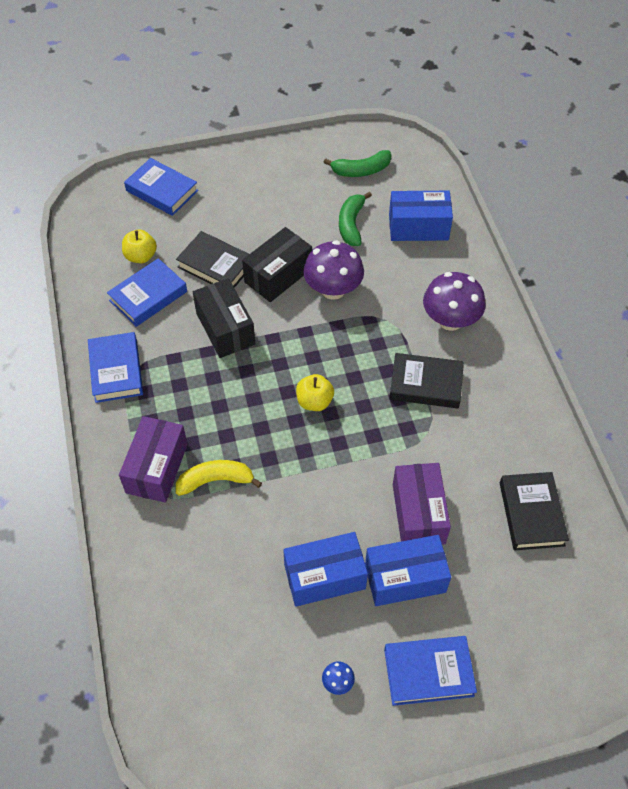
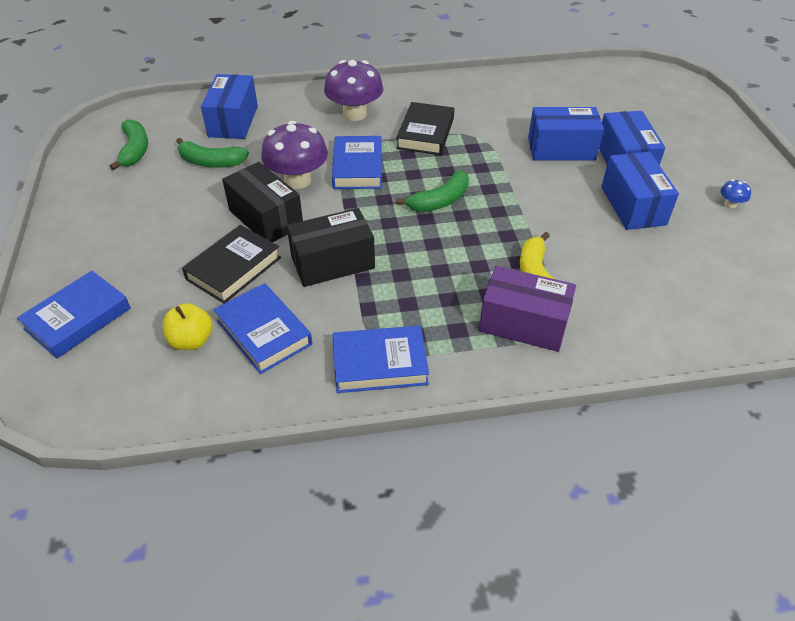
camera: 85 degrees left, 10 degrees down
(314, 401) = (440, 201): yellow apple -> green banana
(418, 513) = (561, 149): purple box -> blue box
(428, 672) = (705, 156): blue book -> blue book (357, 167)
(531, 514) = (555, 95): black book -> none

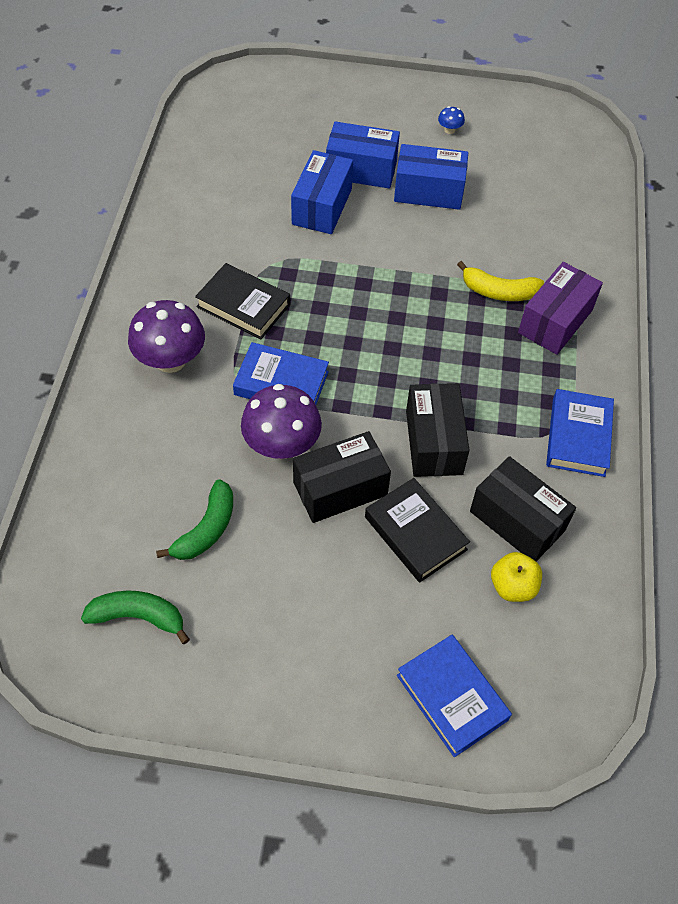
camera: 75 degrees left, 10 degrees up
(233, 121) = (123, 491): blue box -> none
(264, 332) = (517, 521): blue book -> black box
(440, 201) = (368, 328): green banana -> none

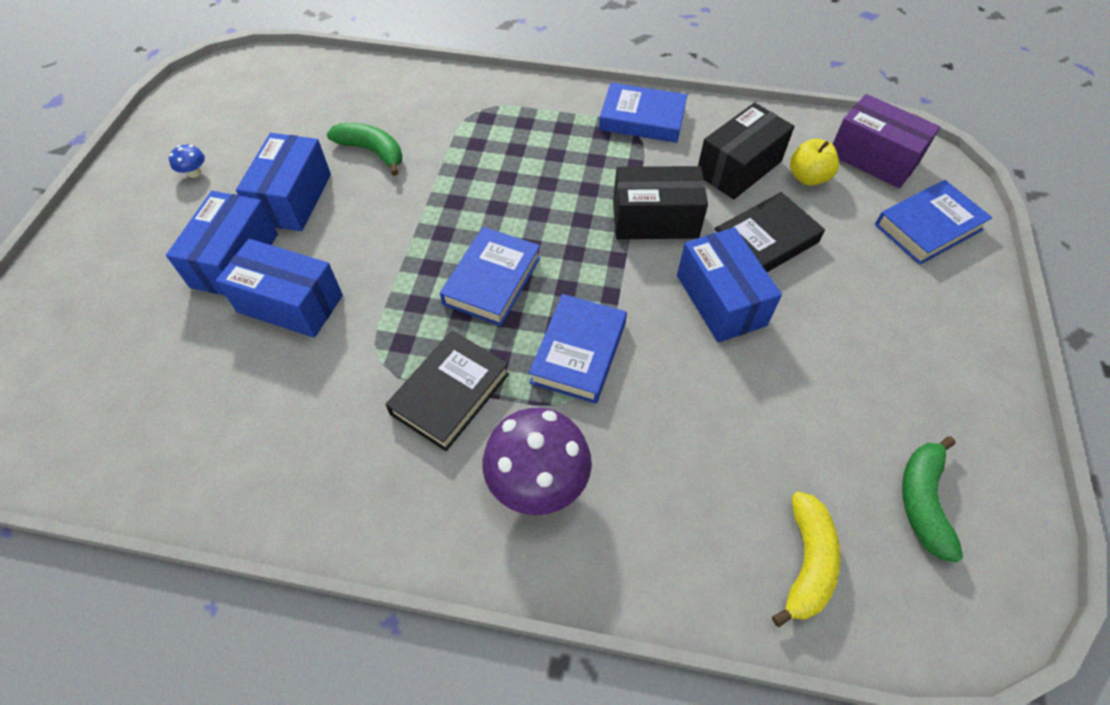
camera: 85 degrees left, 0 degrees up
(206, 529) = (792, 430): green banana -> green banana (372, 152)
(282, 445) = (668, 353): purple mushroom -> none
(340, 489) = (720, 300): black box -> blue box
(352, 324) = (492, 280): none -> blue book
(499, 292) = (459, 154): yellow banana -> yellow banana (806, 562)
(555, 321) = (503, 118): purple box -> purple box (873, 158)

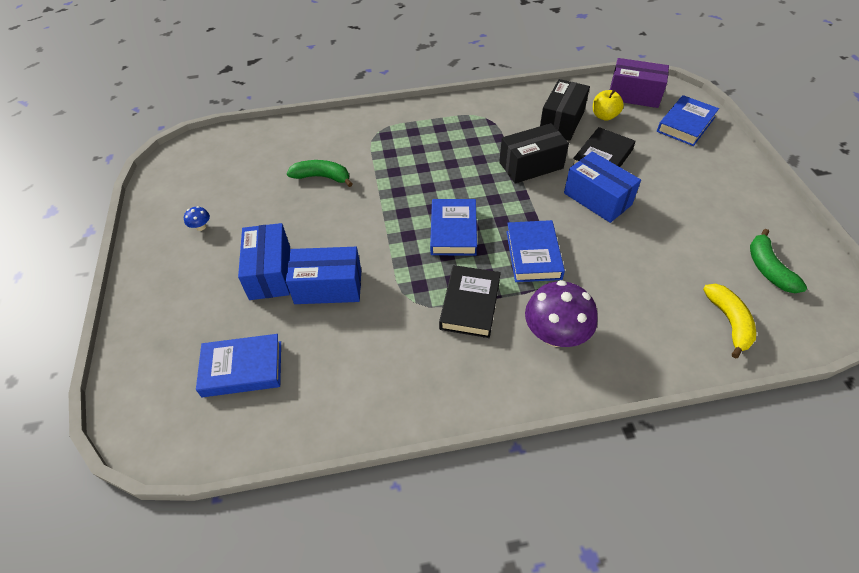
camera: 20 degrees left, 5 degrees down
(293, 199) = (286, 222): blue box -> none
(642, 119) = (486, 109): blue book -> blue book (242, 369)

